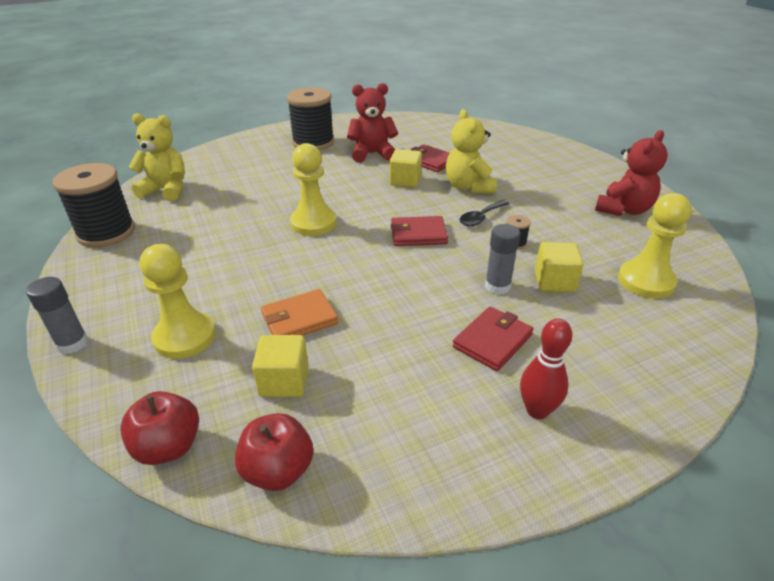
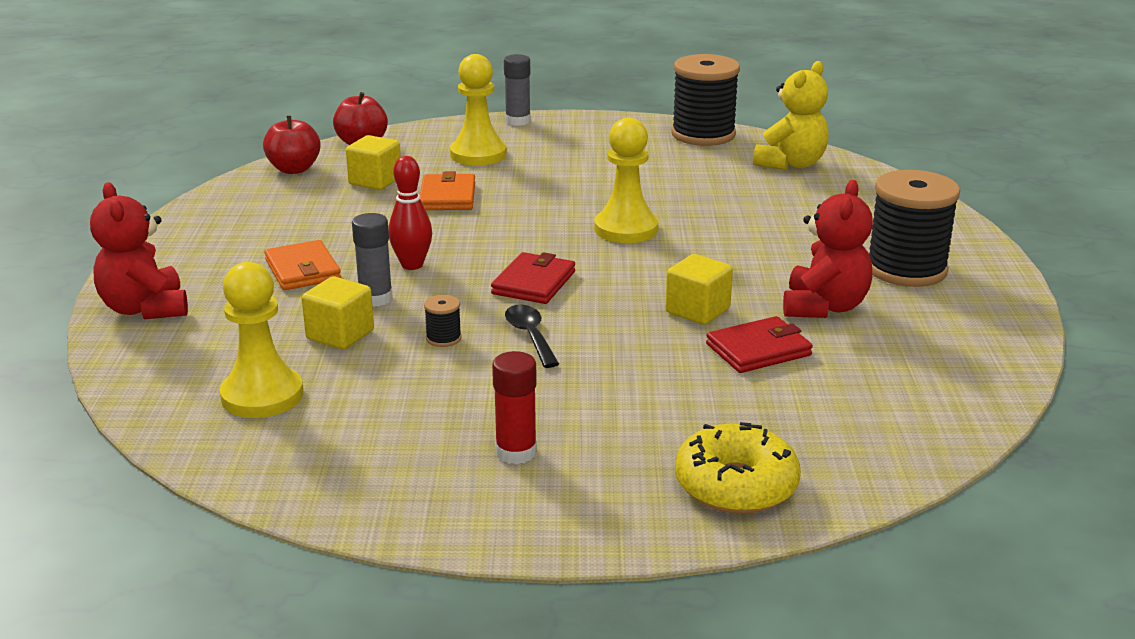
camera: 115 degrees right, 10 degrees down
(468, 187) = (632, 355): yellow teddy bear -> none
(492, 341) = (303, 270): red wallet -> orange wallet
(537, 410) = (205, 263): red bowling pin -> red bowling pin (412, 265)
(539, 148) = (736, 485): none -> yellow donut
(582, 193) = (516, 452): none -> red glue stick
(623, 210) = (426, 468): red teddy bear -> red teddy bear (145, 309)

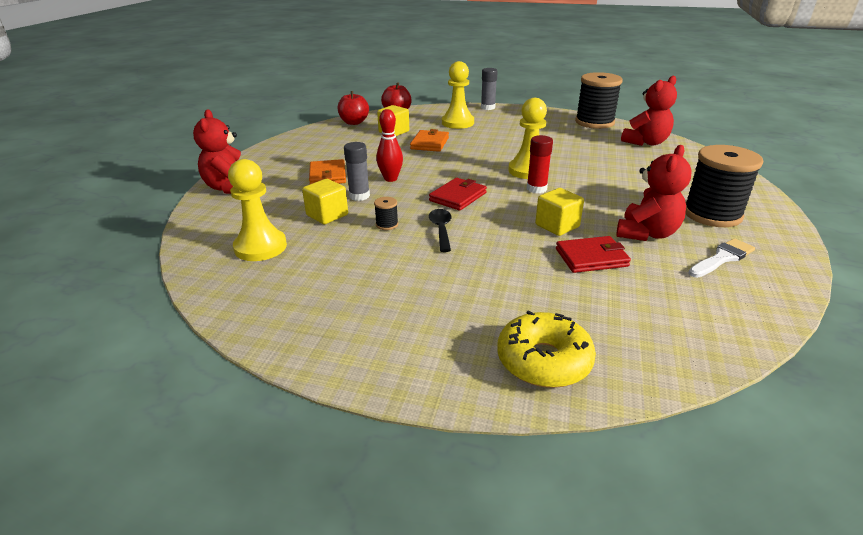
camera: 15 degrees right, 5 degrees up
(516, 452) = (396, 309): red glue stick -> red glue stick (536, 189)
(791, 164) = (646, 142): yellow teddy bear -> red teddy bear
(928, 329) = (722, 258): none -> white brush

